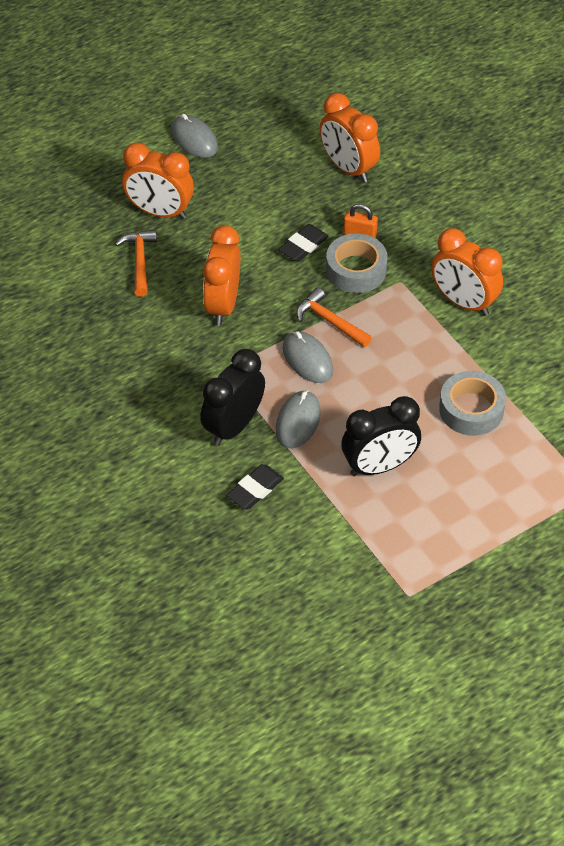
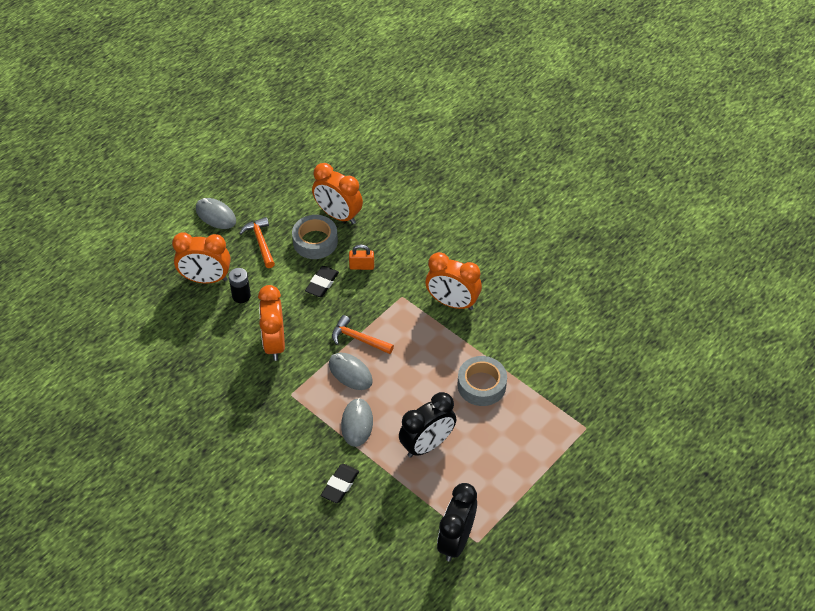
camera: 15 degrees left, 0 degrees up
(139, 261) = (201, 322): orange hammer -> orange hammer (260, 242)
(198, 241) = (241, 296): none -> black battery
(233, 426) = (309, 438): black clock -> black clock (456, 540)
(356, 270) = (366, 294): grey tape -> grey tape (315, 241)

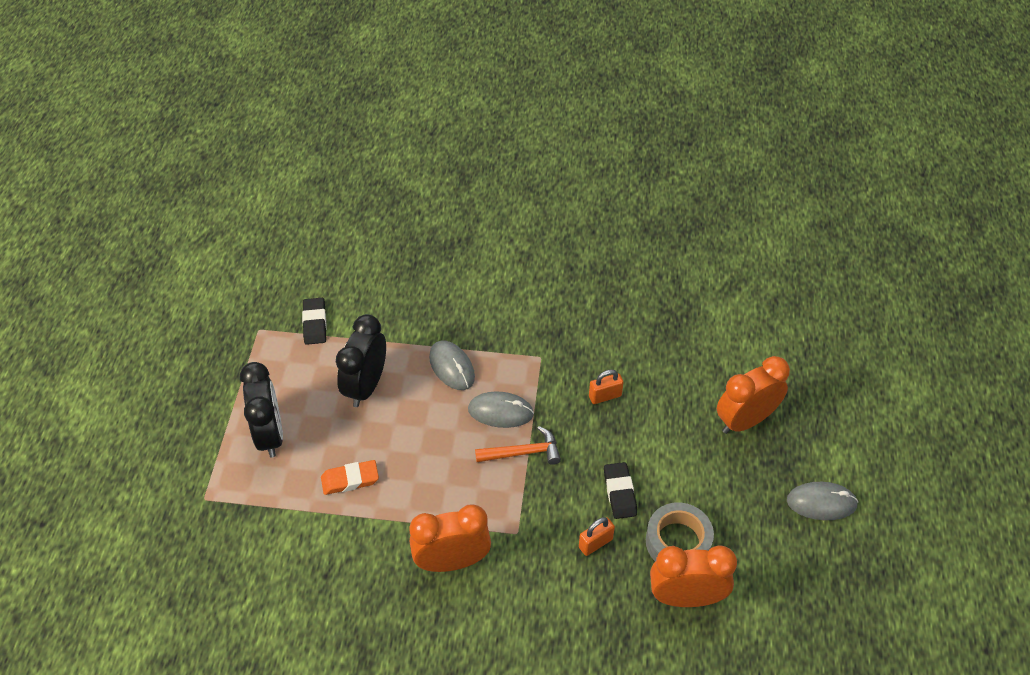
camera: 145 degrees right, 0 degrees up
(241, 296) = (689, 425): black battery -> none
(260, 242) = (736, 501): orange hammer -> none
(274, 343) = (605, 396): orange clock -> orange padlock
(340, 485) = (423, 307): black eraser -> black eraser (315, 323)
(456, 540) = (280, 320): black clock -> black clock (270, 434)
(481, 385) = (350, 480): grey tape -> orange eraser

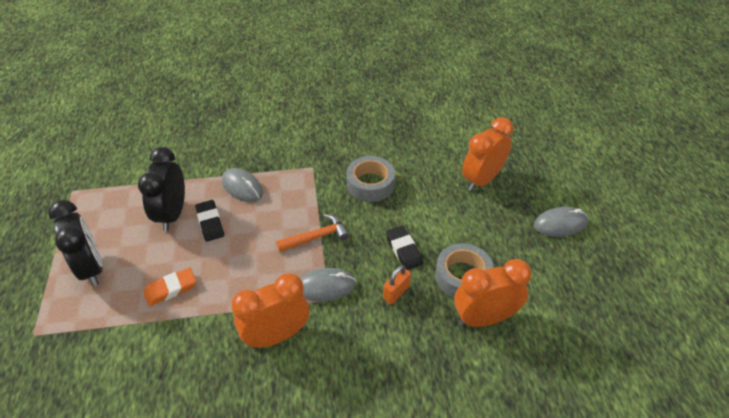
camera: 15 degrees left, 5 degrees down
(315, 323) = (121, 178): black eraser -> black eraser (210, 223)
(500, 412) = (290, 211): grey mouse -> grey mouse (325, 286)
(605, 396) = (370, 184): orange padlock -> grey tape

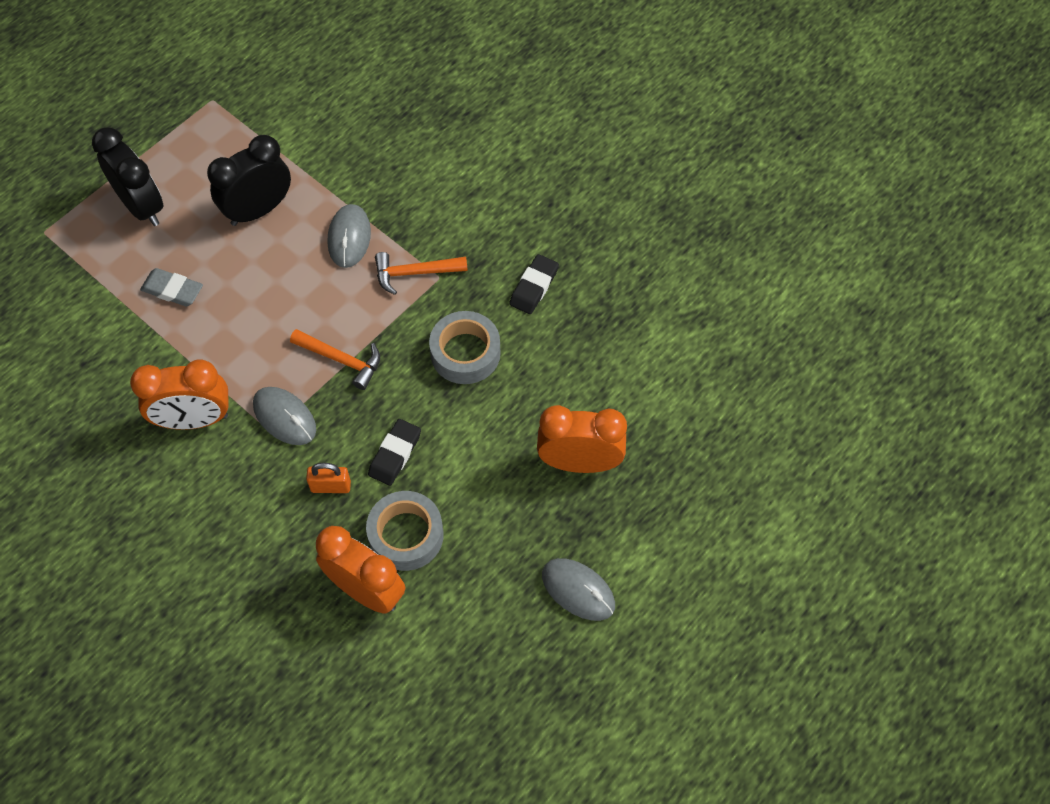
camera: 50 degrees right, 15 degrees up
(91, 268) = (141, 206): black clock -> black clock turned 60 degrees counterclockwise
(171, 289) = (172, 290): orange eraser -> grey eraser
(210, 223) = (277, 251): black eraser -> black eraser (534, 287)
(276, 336) = (194, 420): orange clock -> orange clock turned 150 degrees clockwise
(298, 175) = (414, 273): none -> orange hammer

